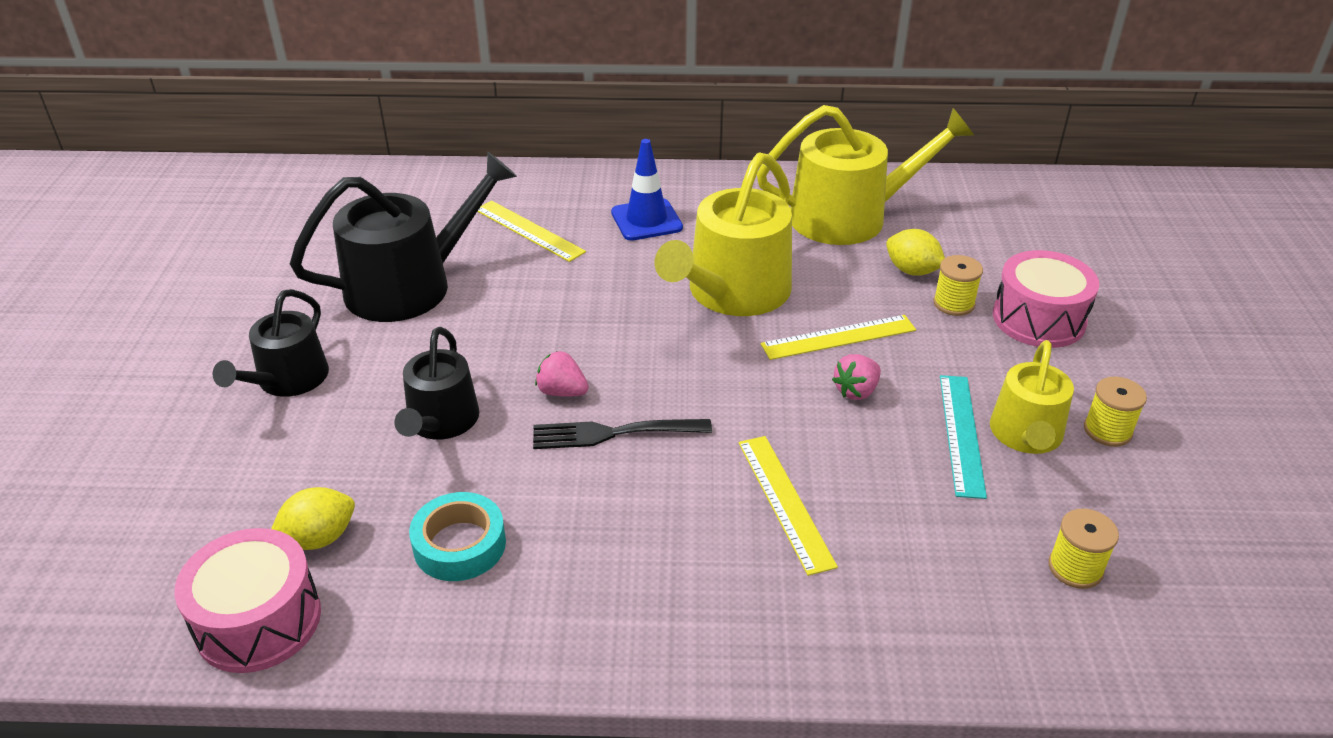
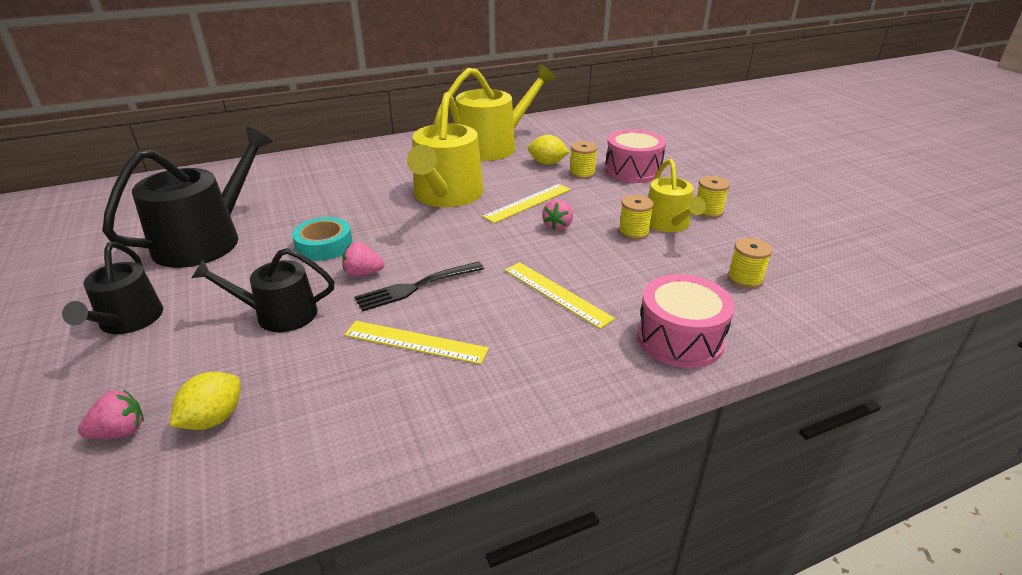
camera: 25 degrees left, 5 degrees down
(230, 521) = (120, 432): none -> pink strawberry
(258, 621) = (186, 497): pink drum -> pink drum (680, 338)
(440, 422) = (278, 314): black watering can -> black watering can turned 105 degrees clockwise
(459, 545) = (340, 386): turquoise tape -> turquoise tape (324, 245)
(528, 230) = (282, 192): yellow ruler -> yellow ruler (415, 342)
(646, 220) = (364, 171): blue traffic cone -> none
(961, 434) = (633, 232): turquoise ruler -> yellow spool

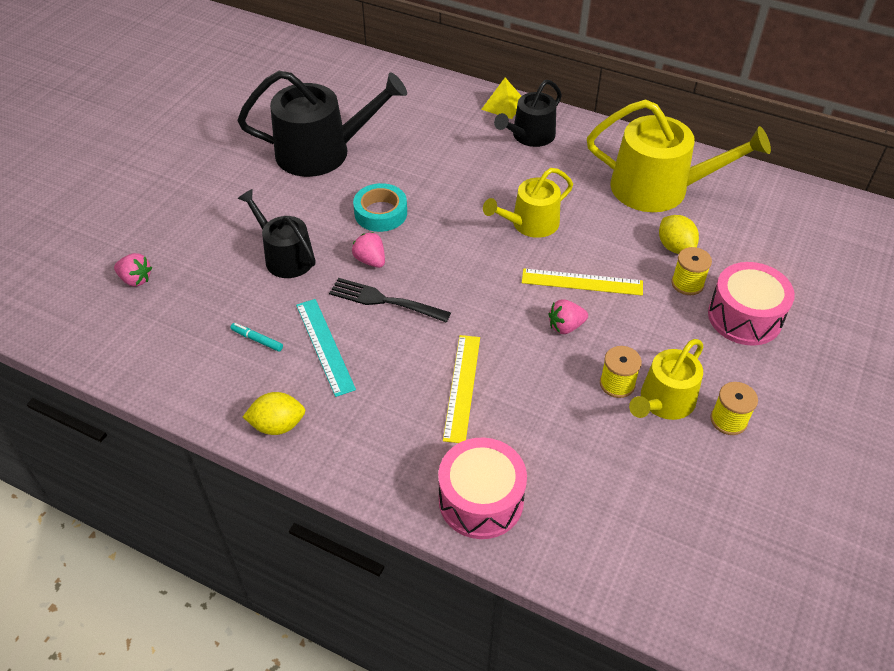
camera: 50 degrees right, 15 degrees up
(128, 321) = (213, 197): black watering can -> black watering can (529, 136)
(214, 419) = (176, 308): yellow lemon -> yellow lemon (278, 425)
(324, 154) = (503, 105): none -> yellow pyramid
(345, 380) = (257, 340): none -> turquoise marker
(415, 342) = (324, 346): yellow ruler -> turquoise ruler
(446, 195) = (530, 224): yellow watering can -> yellow watering can, size x0.60
(745, 279) = (625, 506): yellow spool -> none

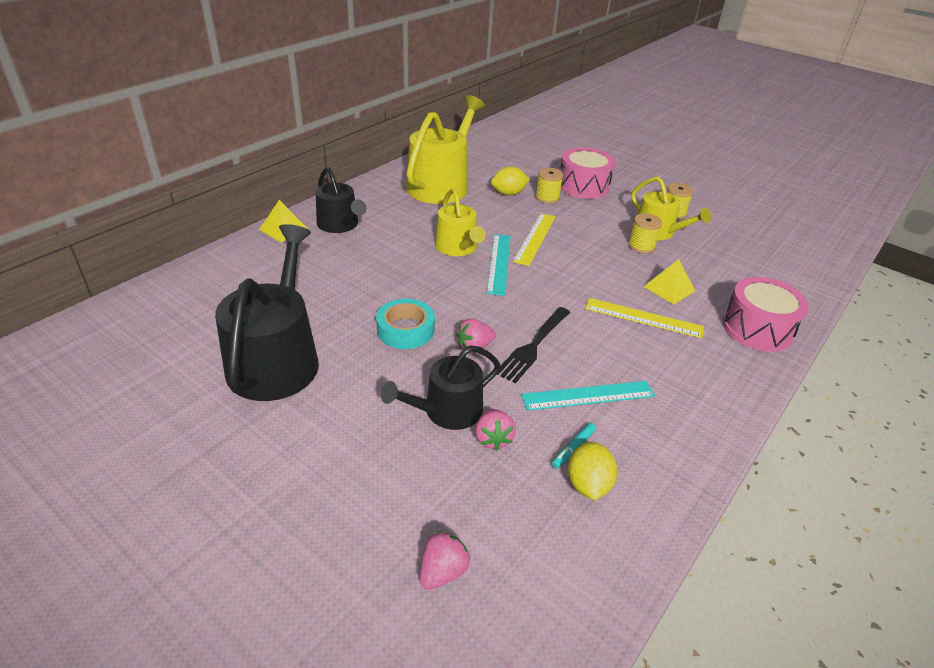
camera: 80 degrees left, 10 degrees down
(278, 425) = (691, 443): yellow lemon -> yellow lemon (588, 484)
(515, 259) = (499, 263): none -> turquoise ruler
(531, 412) = (669, 288): none -> yellow pyramid
(565, 326) = (582, 255): pink strawberry -> pink strawberry (493, 439)

